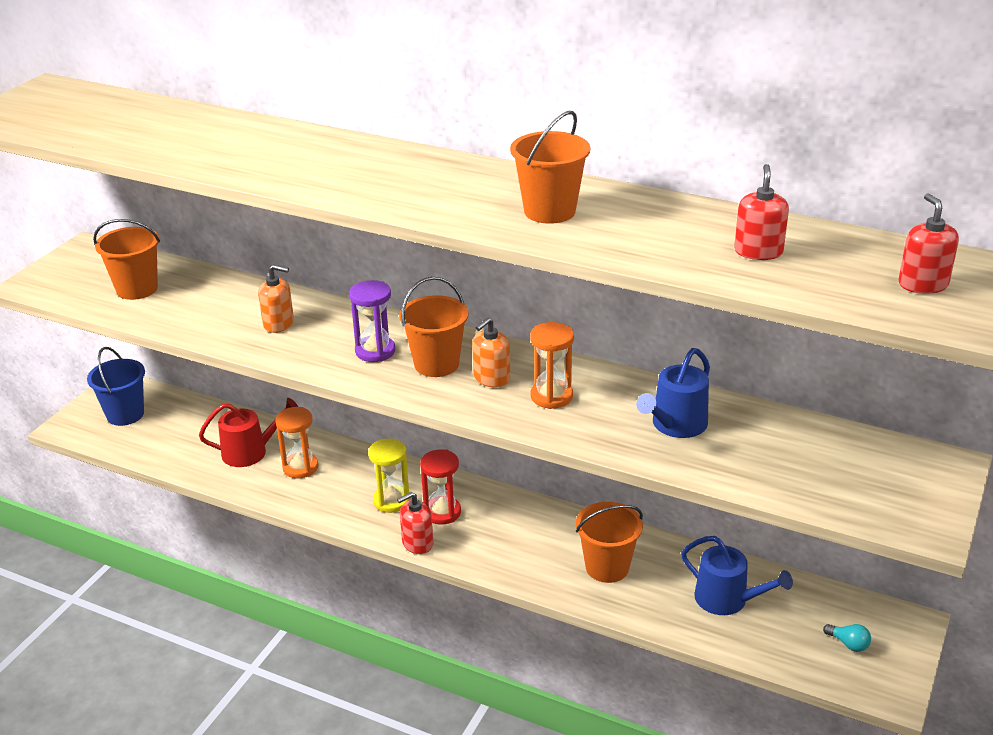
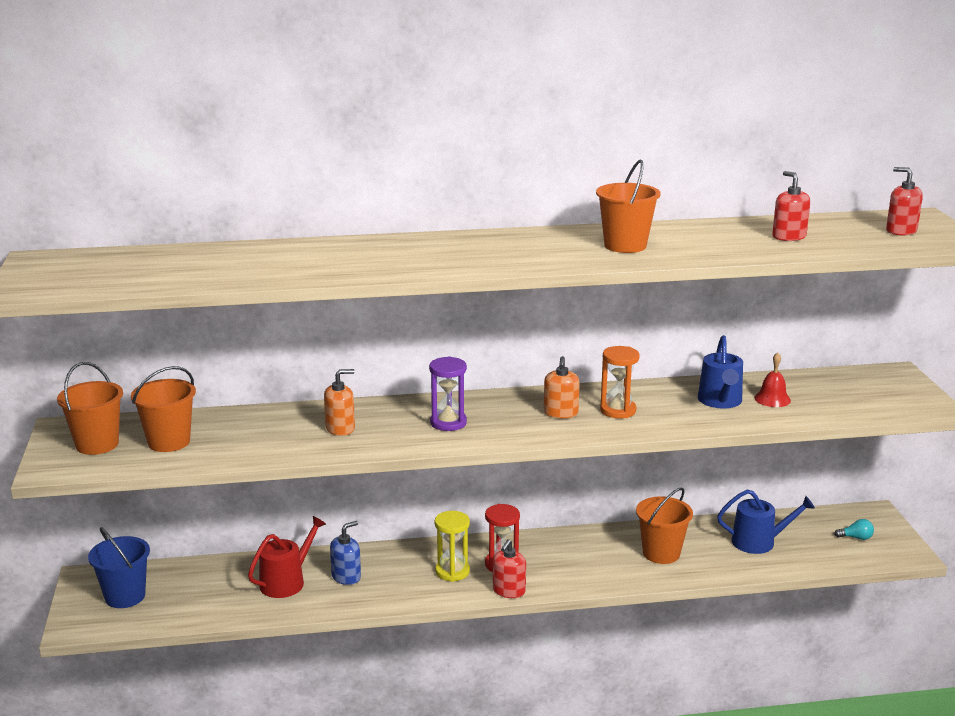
camera: 35 degrees left, 10 degrees down
(300, 467) = (346, 577): orange hourglass -> blue soap dispenser
(436, 364) = (507, 416): orange bucket -> orange bucket (97, 444)
(739, 444) = (772, 399): none -> red bell

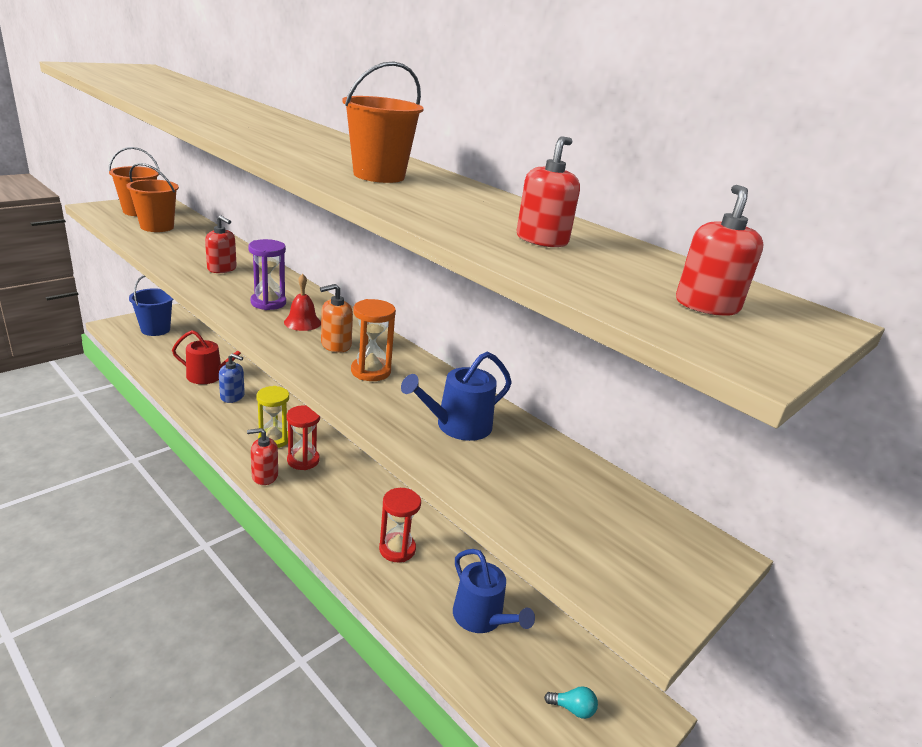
camera: 50 degrees right, 5 degrees up
(340, 428) = (222, 269): orange soap dispenser -> red soap dispenser
(661, 553) = (397, 549): orange bucket -> red hourglass
(772, 399) = (505, 460): red bell -> red bell (302, 322)
(856, 538) = (573, 709): turquoise light bulb -> turquoise light bulb turned 45 degrees counterclockwise

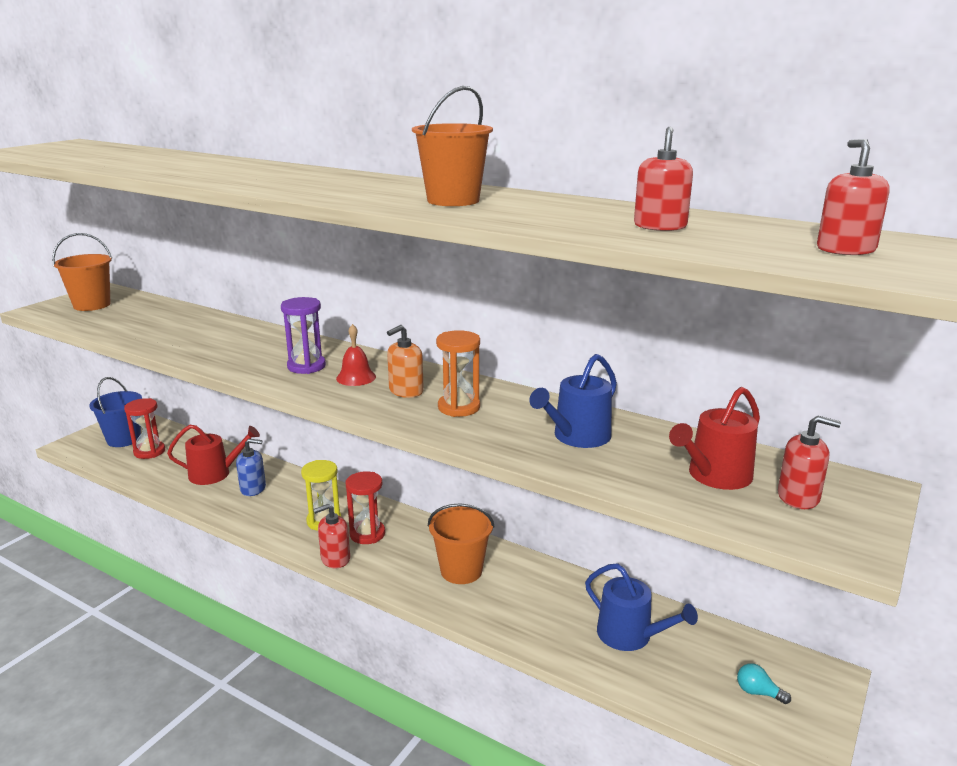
camera: 10 degrees left, 5 degrees down
(157, 227) = (125, 316): orange bucket -> orange bucket (461, 571)
(222, 269) = (231, 344): red soap dispenser -> red soap dispenser (798, 497)
(397, 549) = (513, 594): red hourglass -> red hourglass (149, 451)
(562, 499) = (715, 476): none -> red watering can
(573, 709) = (758, 692): turquoise light bulb -> turquoise light bulb turned 150 degrees counterclockwise

